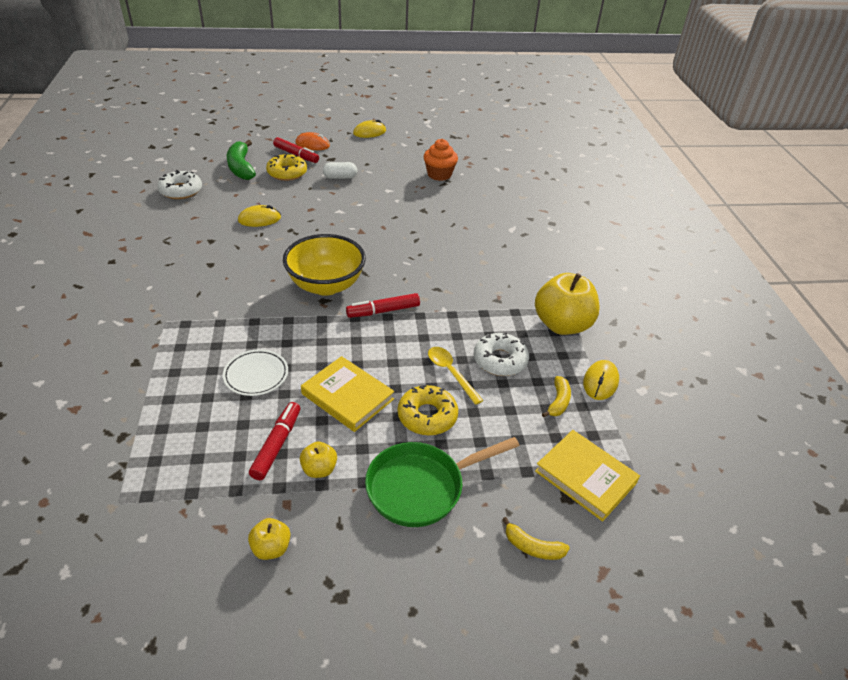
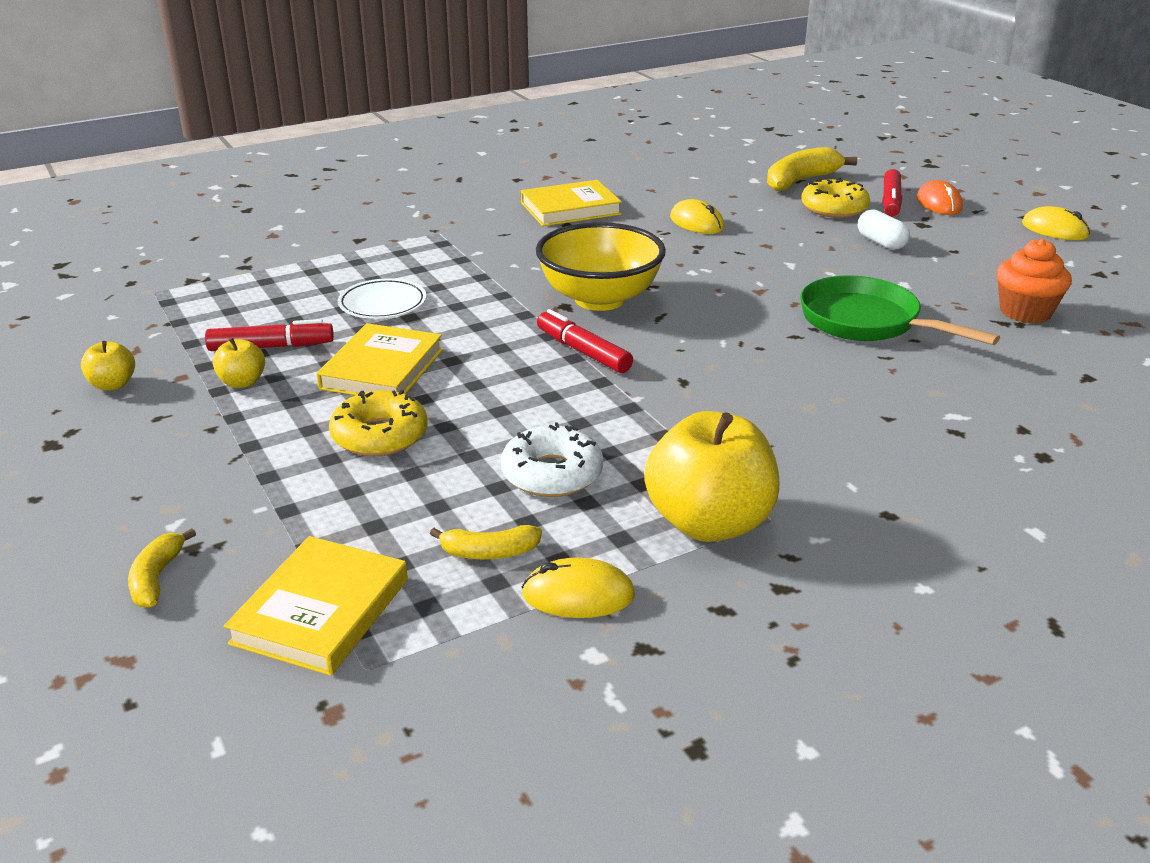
camera: 70 degrees right, 10 degrees down
(181, 191) = (697, 168): white donut -> none
(188, 255) = (570, 208): none -> yellow book
(241, 167) = (800, 181): green banana -> yellow banana
(421, 487) = (240, 460): green pan -> green pan (867, 322)
(451, 373) = (486, 435): yellow spoon -> none

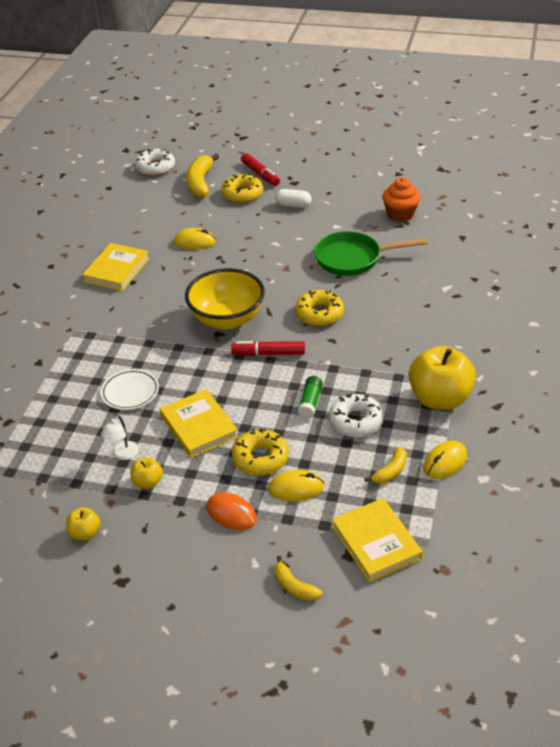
camera: 45 degrees left, 10 degrees up
(271, 347) = (122, 454): red marker -> white lamp
(537, 422) = (310, 402): none -> green glue stick
(717, 349) = (319, 314): none -> yellow donut
(773, 151) = (155, 168): none -> white donut
(939, 203) = (282, 164): orange mouse -> orange mouse (231, 513)
(1055, 230) = (349, 155): yellow mouse -> yellow mouse (296, 488)

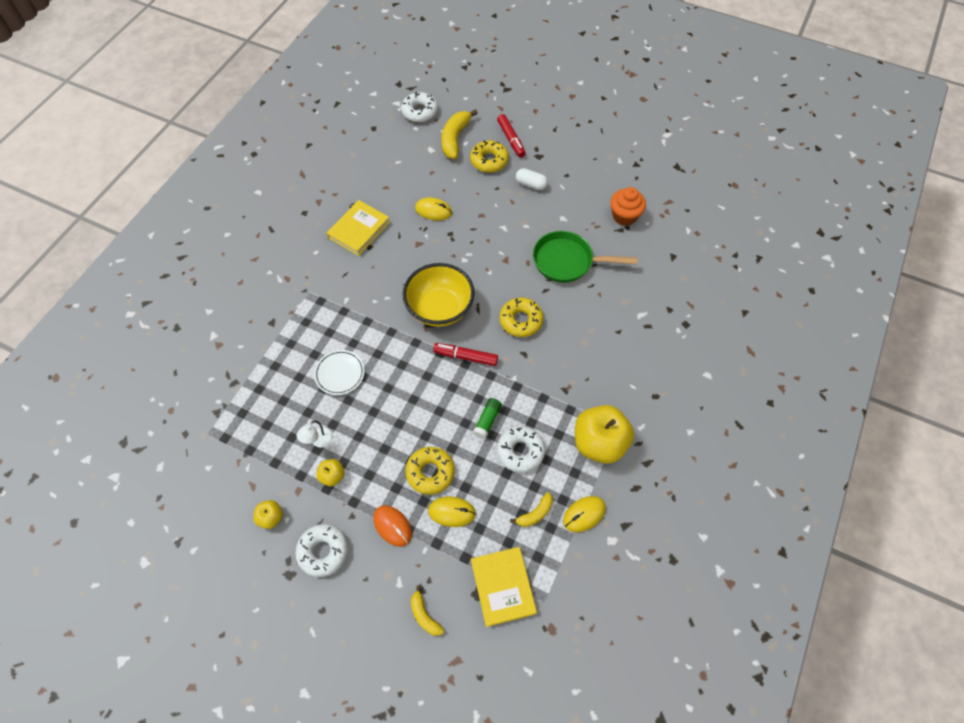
camera: 10 degrees right, 20 degrees up
(156, 552) = (323, 551): none -> white donut
(199, 426) = (388, 425): yellow book -> none

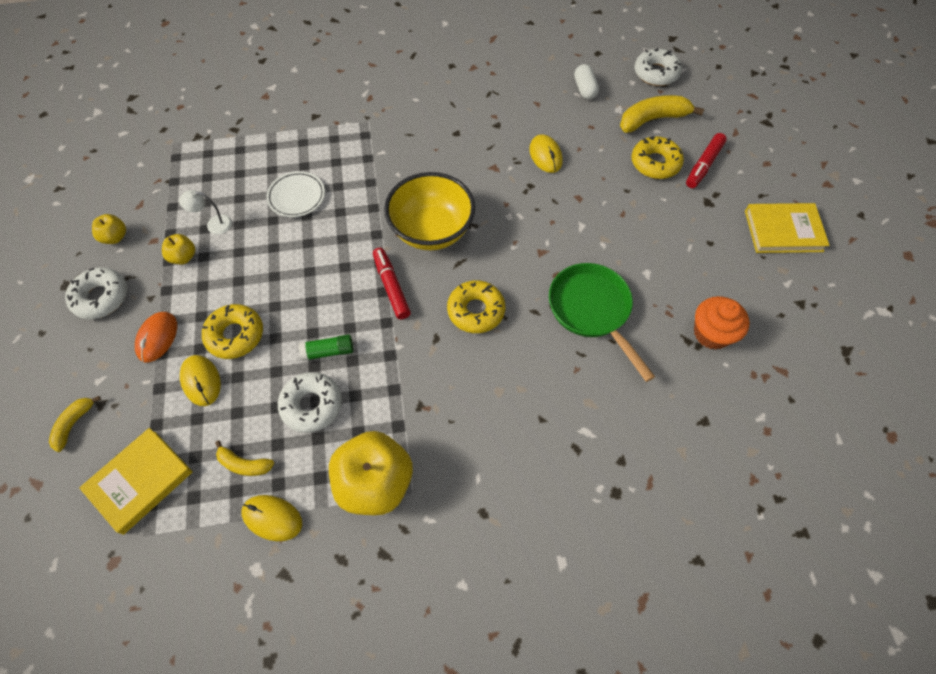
camera: 55 degrees right, 0 degrees up
(359, 230) = (468, 114): yellow book -> yellow book (783, 231)
(531, 184) = (662, 217): white capsule -> white capsule (585, 89)

